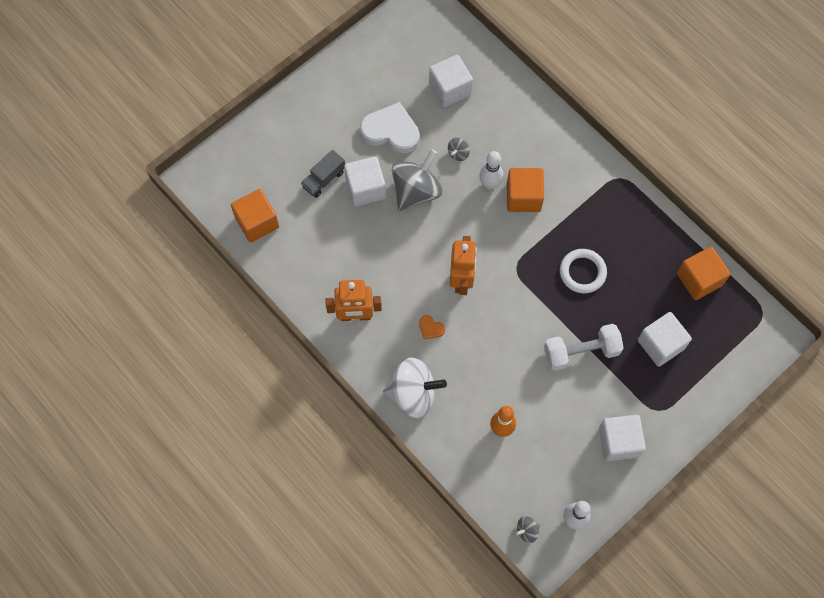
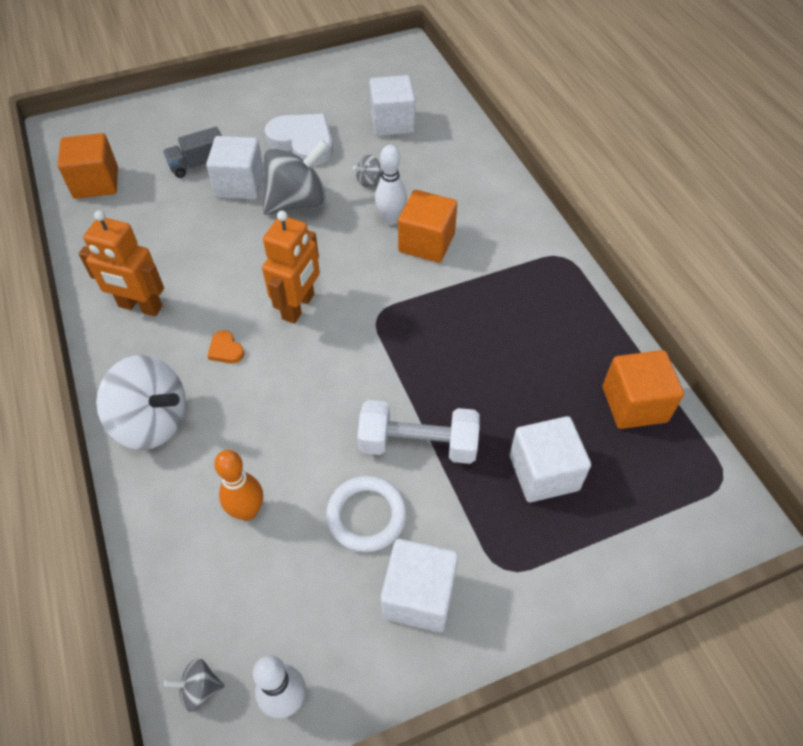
camera: 20 degrees right, 15 degrees down
(582, 272) = (466, 346): white ring -> white ring (366, 516)

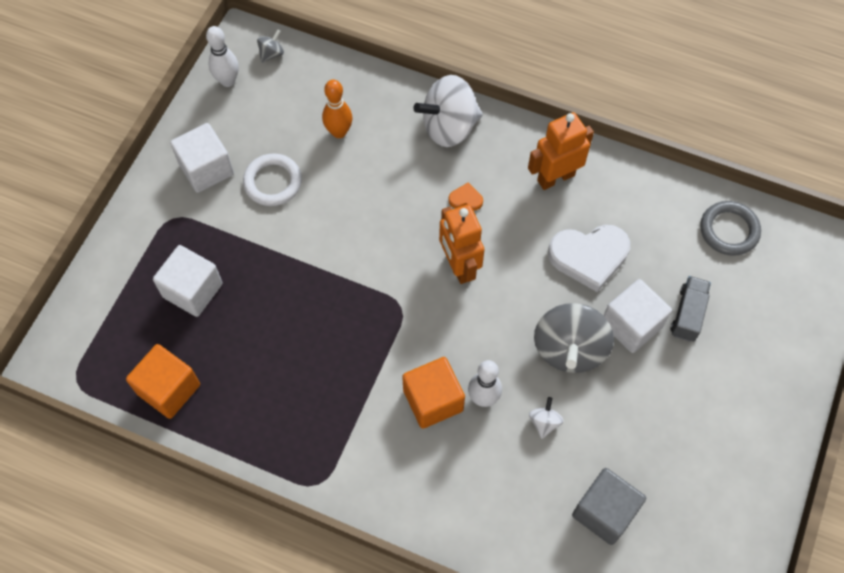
camera: 135 degrees right, 10 degrees up
(96, 183) = (729, 230): orange cube -> grey ring
(303, 142) = (646, 414): white heart -> white heart (589, 257)
(369, 181) = (544, 422): grey spinning top -> white spinning top
(392, 123) = (604, 512): white cube -> grey cube
(418, 444) = (284, 243): white dumbbell -> none

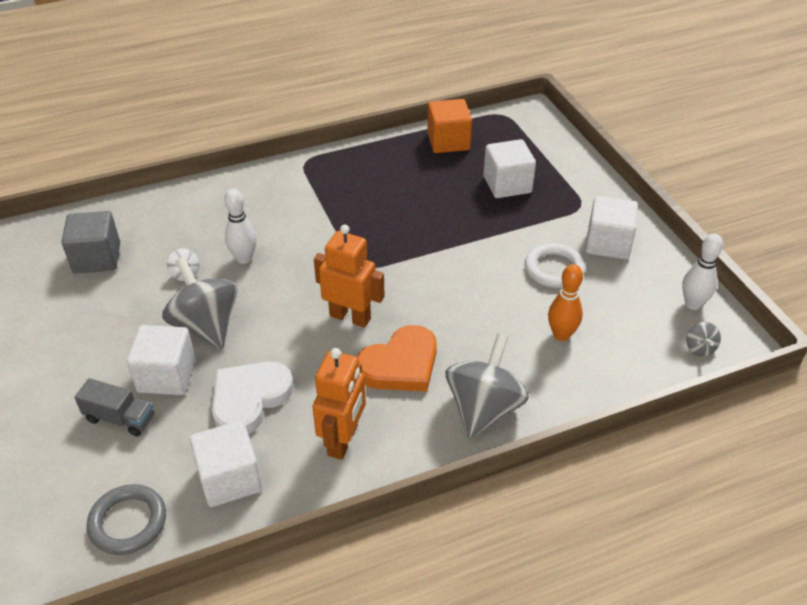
camera: 135 degrees right, 20 degrees down
(433, 400) = (278, 236): orange cube -> none
(449, 127) = (484, 408): white spinning top -> grey spinning top
(466, 199) = (400, 364): orange heart -> orange heart, size x2.29
(647, 209) = (230, 479): none -> white cube
(688, 314) = (120, 418): grey truck -> grey truck turned 45 degrees counterclockwise

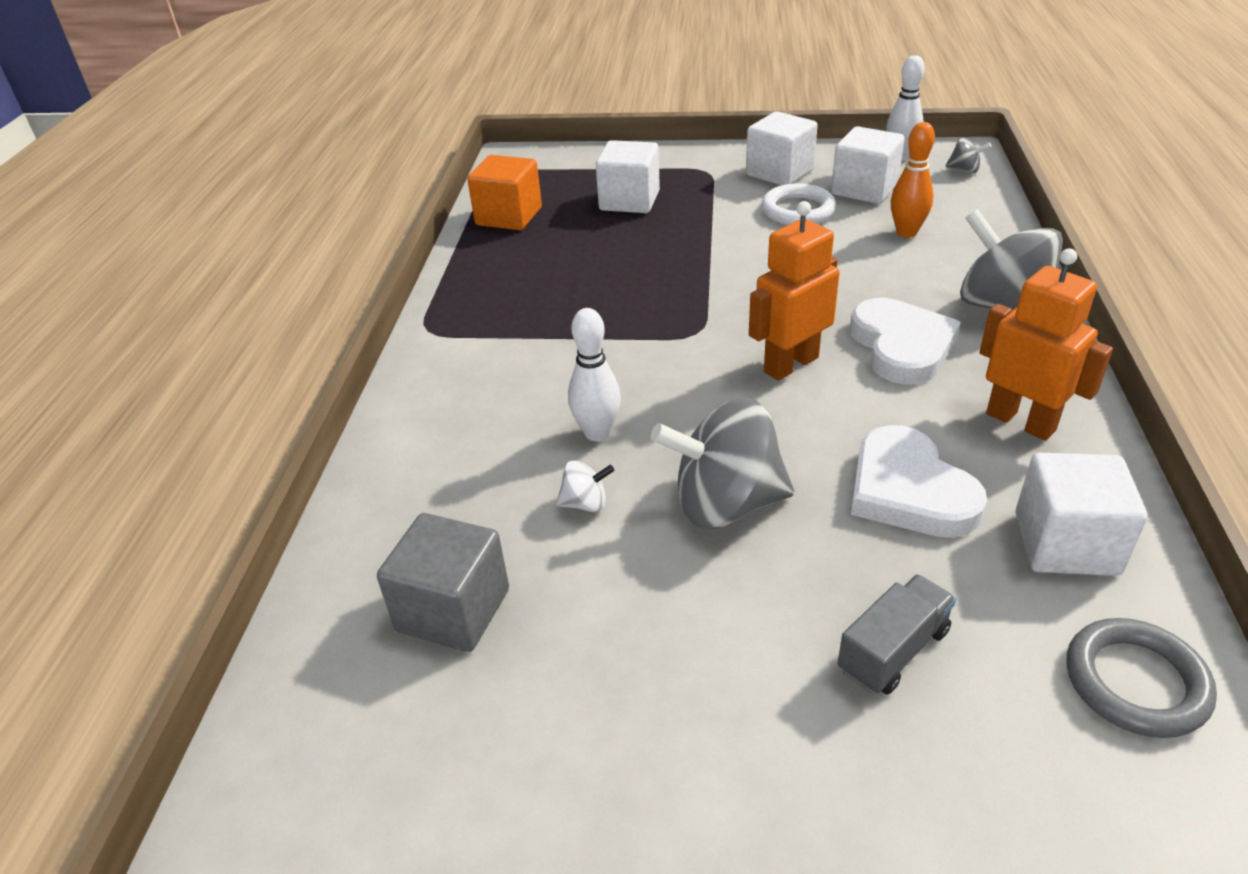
camera: 60 degrees left, 5 degrees down
(167, 376) = (817, 572): white cube -> white cube (864, 189)
(400, 364) = (901, 346): orange heart -> white heart

